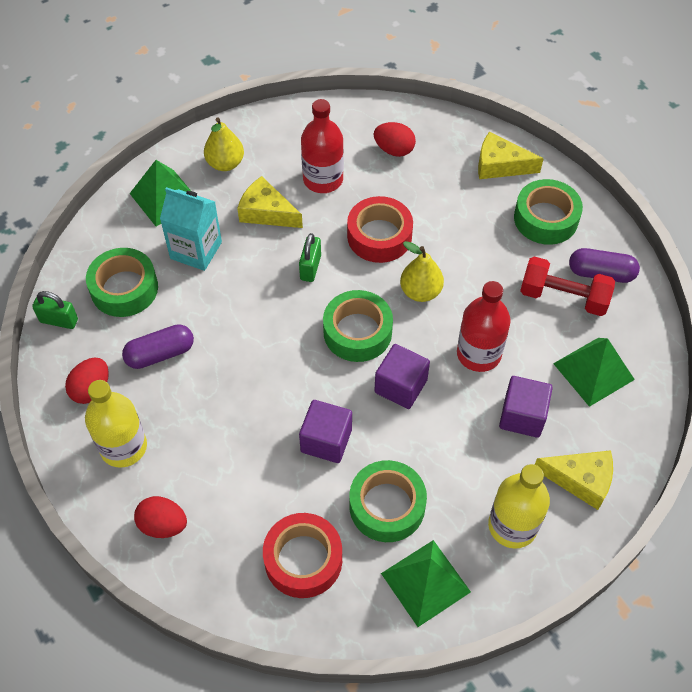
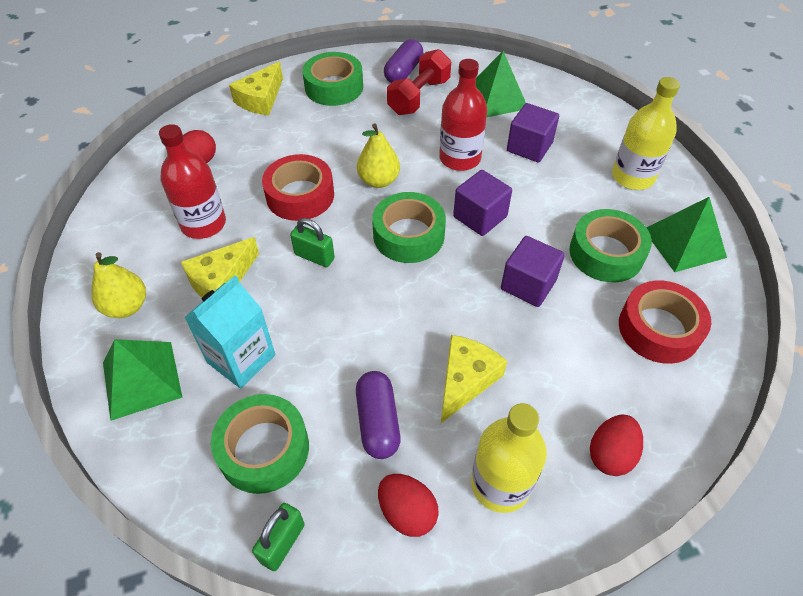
camera: 75 degrees left, 5 degrees down
(580, 480) = (595, 129): yellow cheese -> yellow cheese (465, 380)

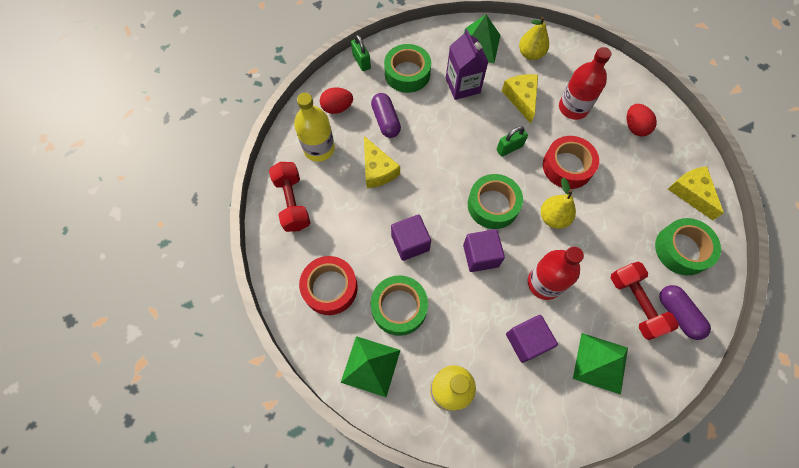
camera: 125 degrees right, 15 degrees up
(241, 359) = (462, 85): turquoise carton -> purple carton
(378, 421) = (386, 121): purple capsule -> purple capsule turned 45 degrees clockwise
(610, 454) = (292, 203): red egg -> red dumbbell

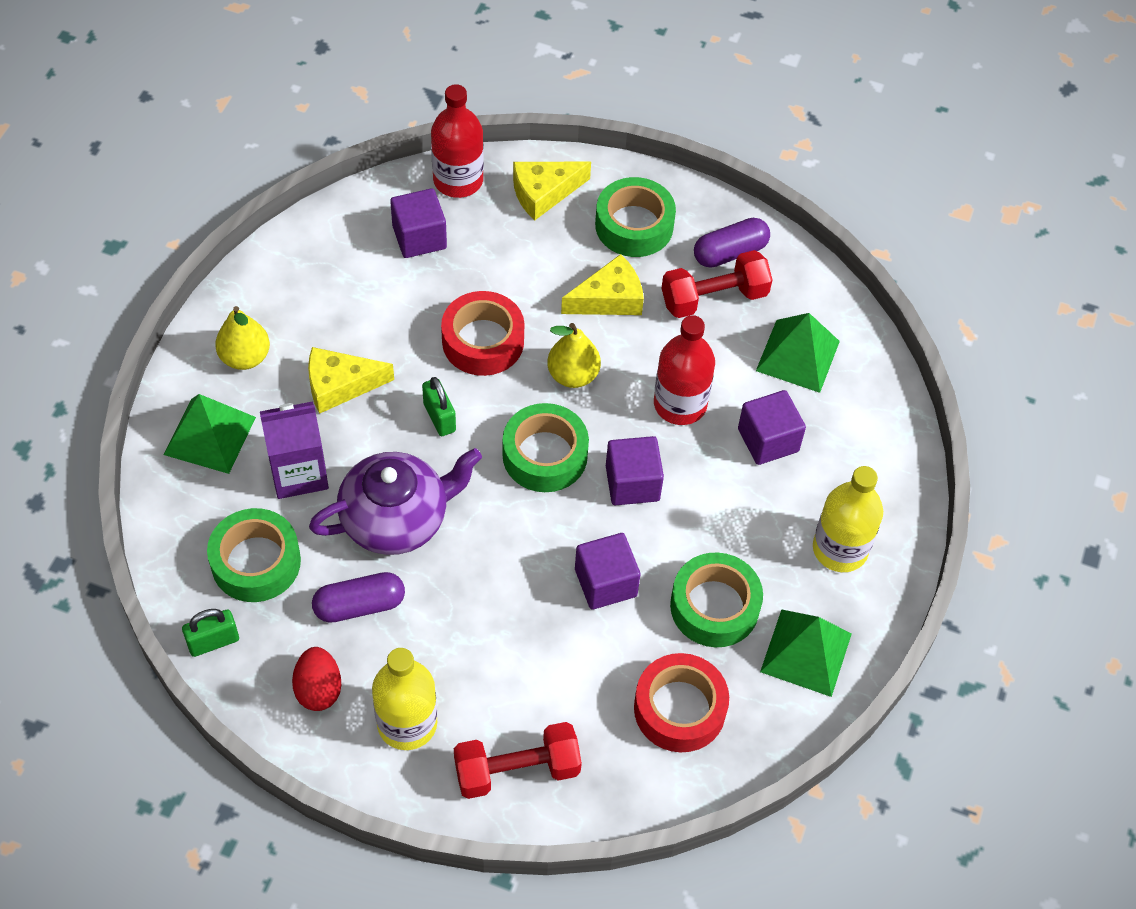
camera: 90 degrees left, 10 degrees down
(377, 170) = (462, 625): yellow cheese -> yellow cheese (609, 299)
(440, 133) = (396, 519): none -> purple teapot
(573, 108) = (370, 313): red bottle -> red bottle (458, 180)
(634, 127) = (419, 237): red egg -> purple cube

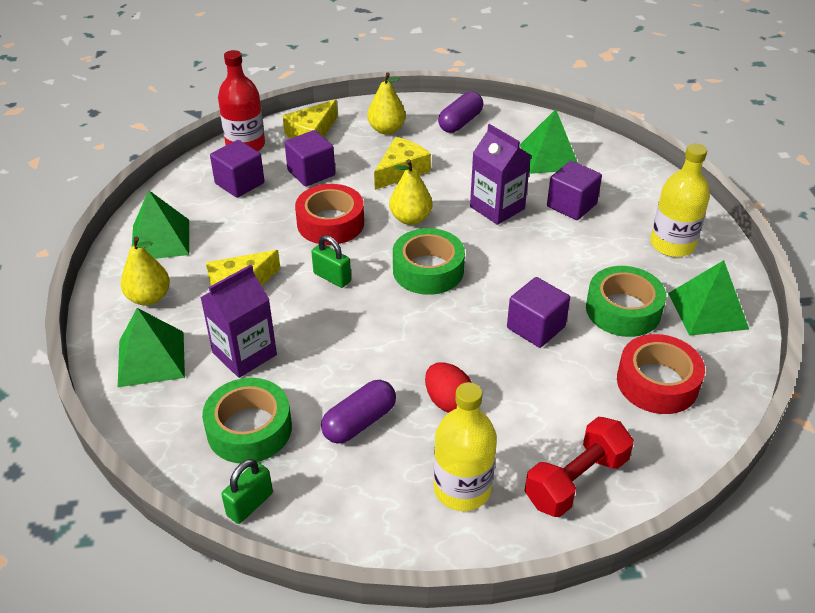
camera: 25 degrees left, 15 degrees down
(294, 283) = (160, 240): none -> green pyramid
(318, 689) = (368, 498): red egg -> red egg (448, 401)
(396, 519) = (346, 352): purple teapot -> none
(632, 483) = (503, 262): purple cube -> purple cube (311, 173)
(634, 225) = (386, 129): green tape -> yellow pear
(680, 404) = (497, 208): red bottle -> purple carton
(714, 298) = (470, 147): red dumbbell -> none

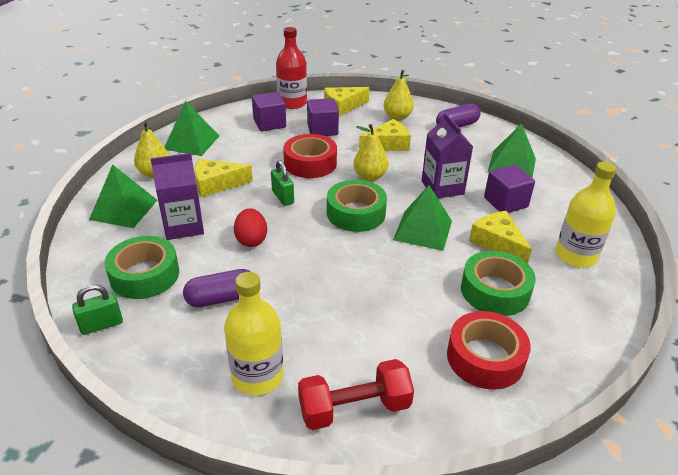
camera: 25 degrees right, 5 degrees down
(448, 401) = (298, 308): red egg -> red egg (251, 240)
(535, 327) = (409, 279): purple cube -> none
(593, 256) = (497, 243): none -> yellow cheese
(707, 310) = (574, 317): green pyramid -> green pyramid (423, 230)

